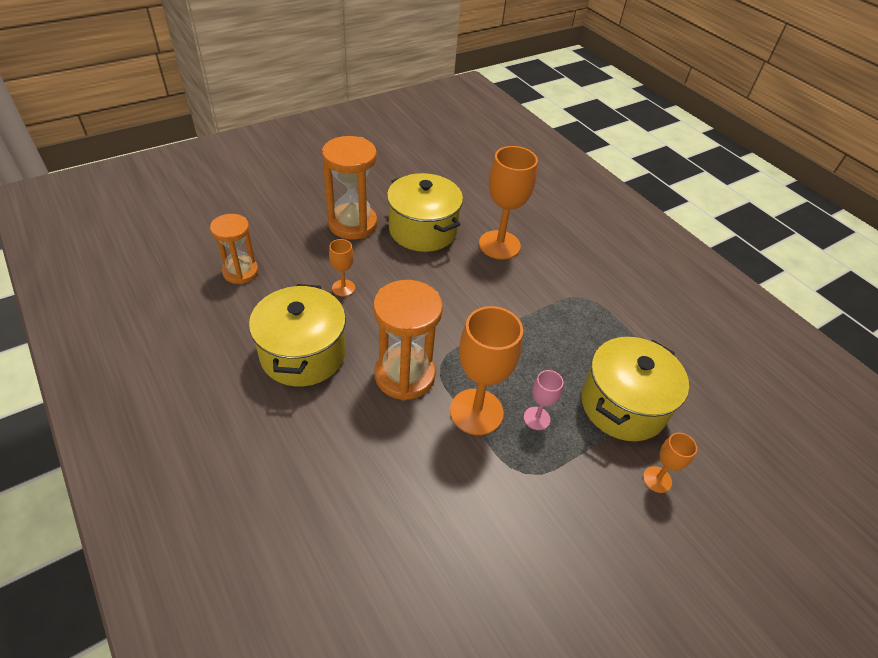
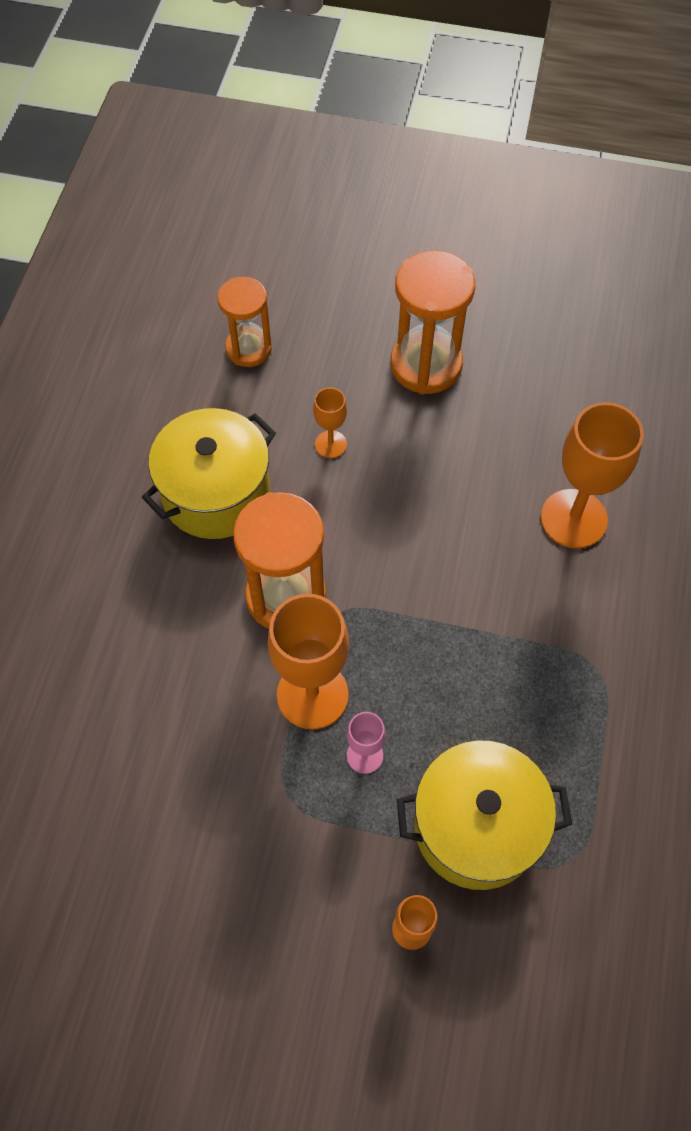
camera: 50 degrees right, 15 degrees up
(423, 230) = (500, 430): yellow pot -> none

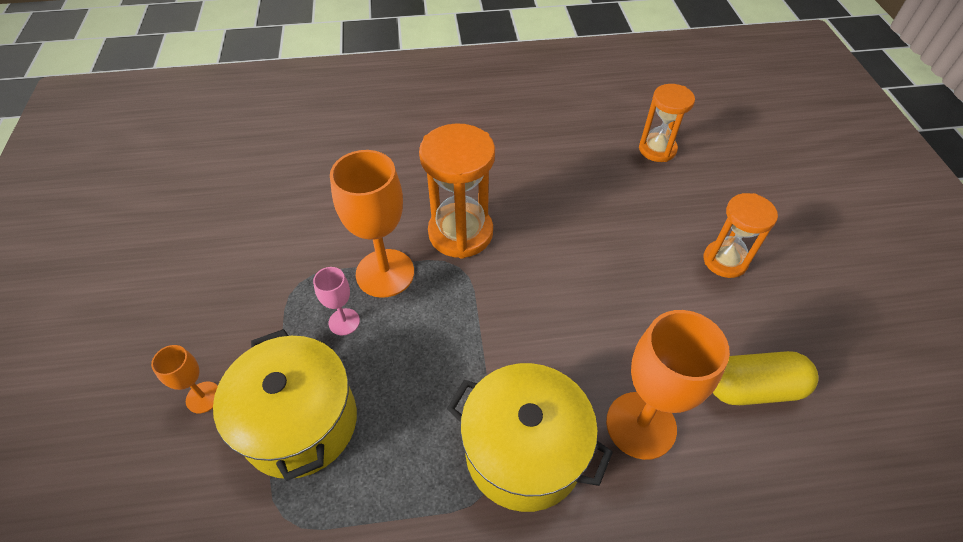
camera: 70 degrees right, 10 degrees down
(216, 493) = (525, 169): yellow pot -> yellow pot (524, 452)
(330, 444) = (606, 220): orange goblet -> none
(426, 365) = (725, 261): orange hourglass -> orange hourglass, size x0.65
(567, 415) = (753, 388): none -> yellow capsule

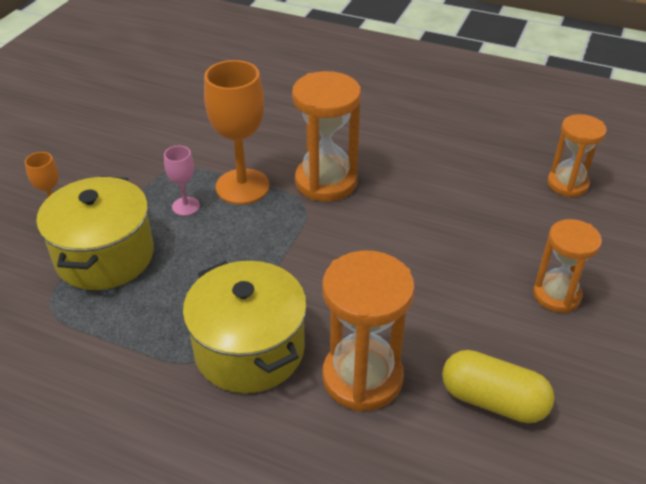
camera: 30 degrees right, 10 degrees down
(641, 425) = (362, 377): orange goblet -> orange hourglass

